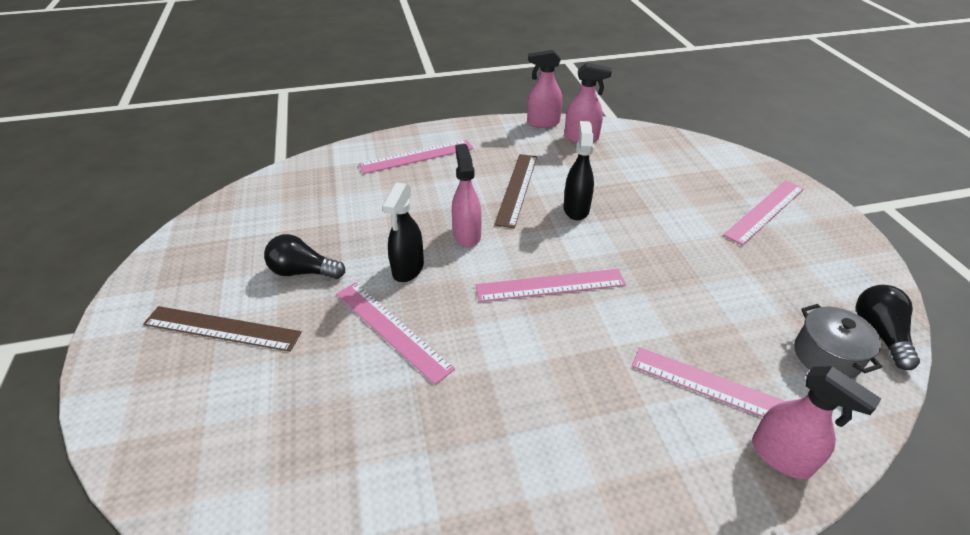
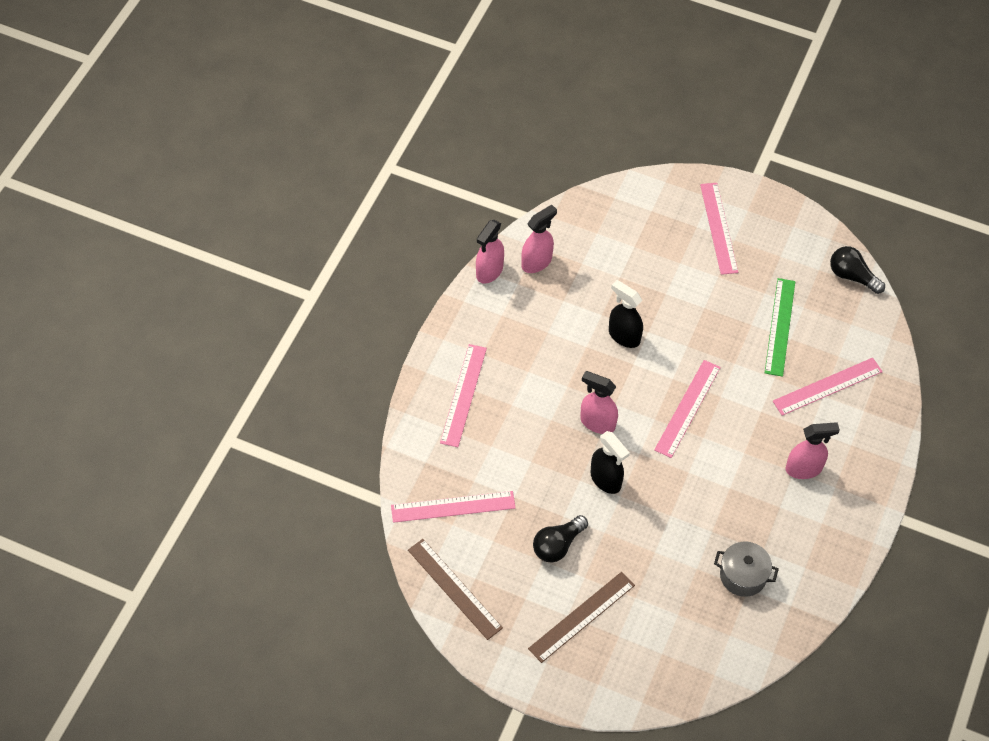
camera: 55 degrees left, 15 degrees up
(392, 329) = (658, 520): pink ruler -> pink ruler (453, 507)
(517, 189) = (568, 355): brown ruler -> brown ruler (454, 588)
(733, 306) = (780, 326): none -> green ruler
(781, 456) = (880, 396): pink spray bottle -> pink spray bottle (804, 469)
(826, 356) = (845, 317): grey pot -> grey pot (743, 576)

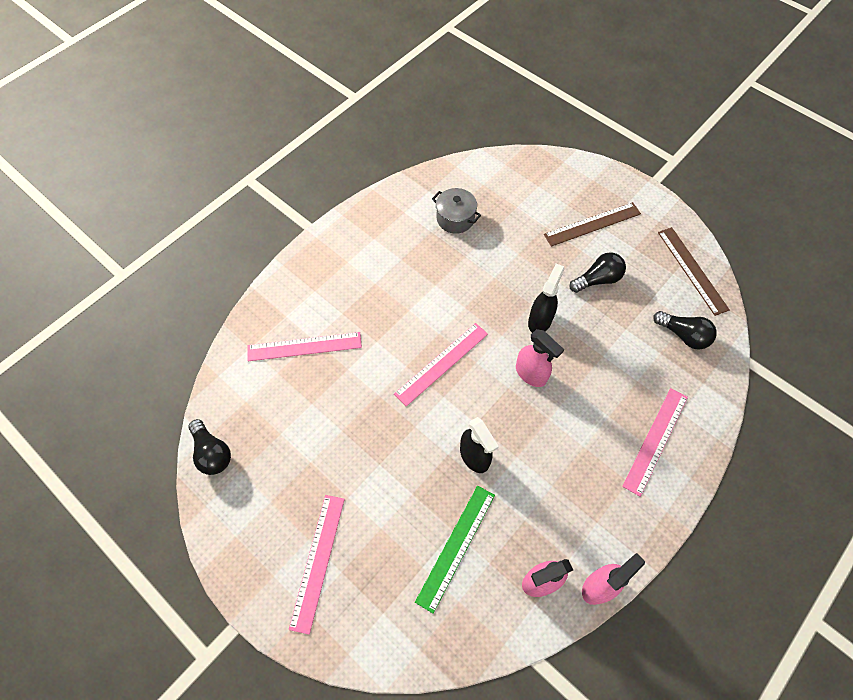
camera: 160 degrees left, 5 degrees up
(453, 507) = (683, 335): pink ruler -> black light bulb
(606, 480) = (540, 320): black spray bottle -> black spray bottle turned 45 degrees clockwise
(780, 326) = (315, 419): green ruler -> green ruler (456, 546)
(804, 469) = (365, 282): pink spray bottle -> none

